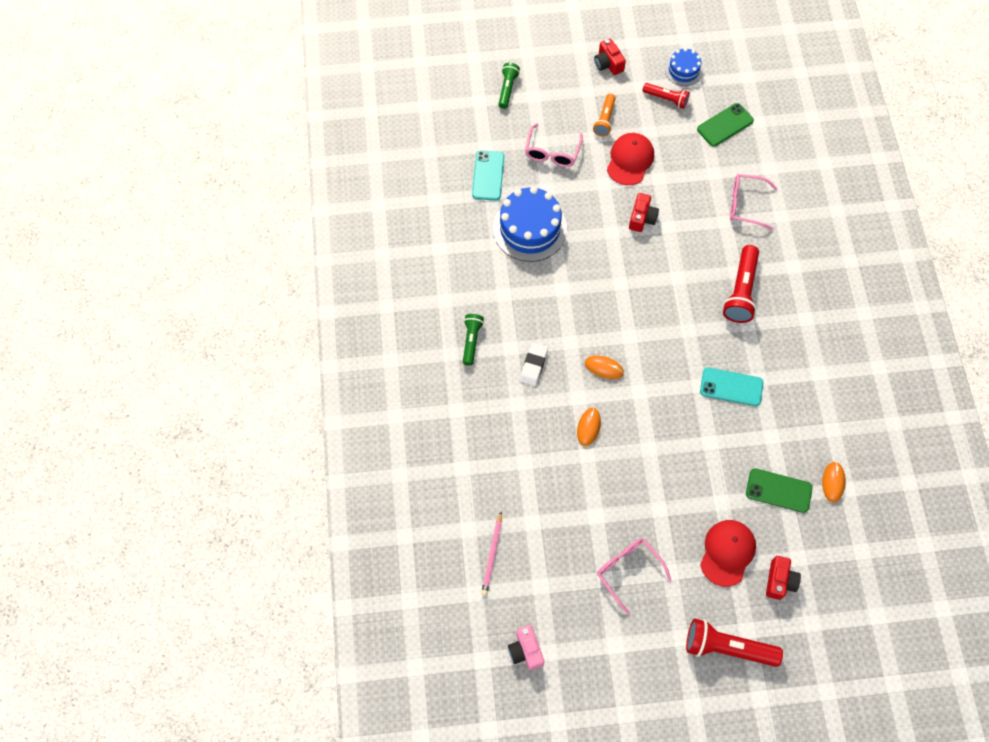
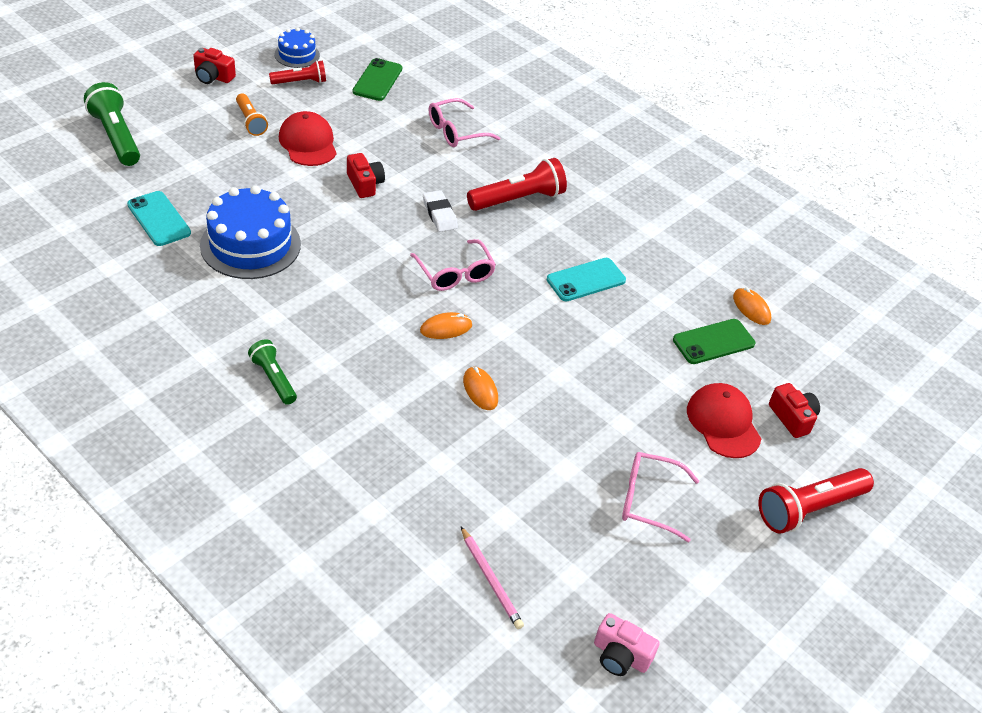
camera: 45 degrees left, 20 degrees down
(507, 89) = (116, 137): green flashlight -> green flashlight, size x1.63
(533, 365) = (367, 365): white eraser -> white eraser (439, 214)
(552, 152) = (216, 169): pink glasses -> pink glasses (455, 273)
(741, 291) = (518, 199): red flashlight -> red flashlight turned 90 degrees counterclockwise

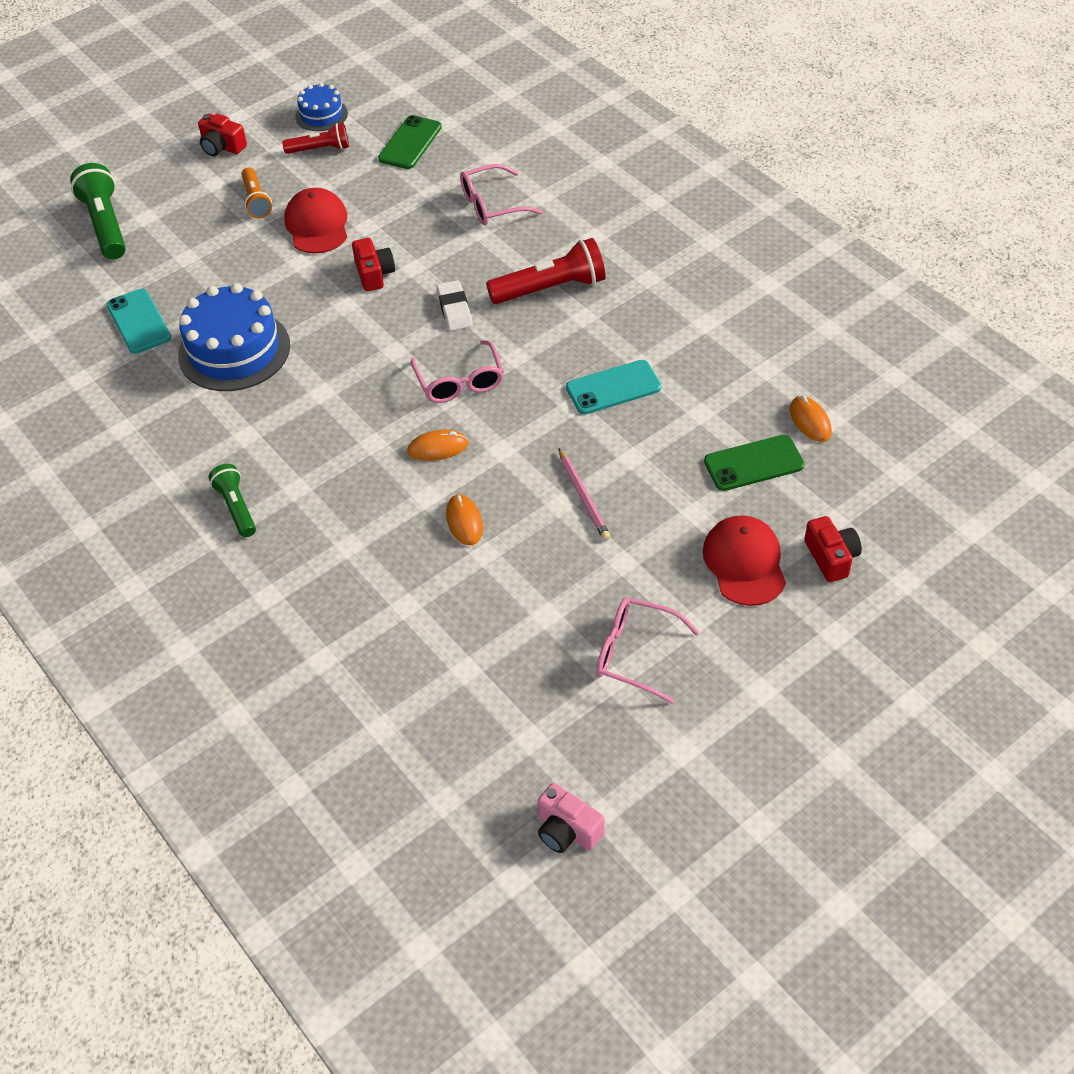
camera: 15 degrees right, 5 degrees up
(491, 579) = (437, 740): pink pencil -> pink pencil (583, 496)
(809, 509) = (827, 668): red flashlight -> none

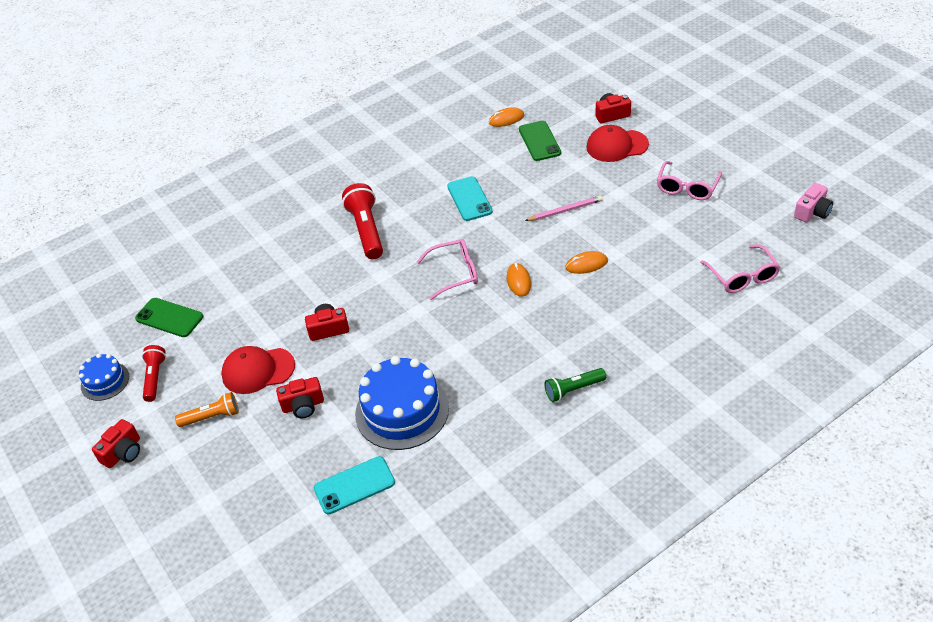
camera: 85 degrees left, 5 degrees down
(106, 225) = (210, 534): green flashlight -> none
(258, 268) = (303, 405): none -> red camera
(454, 309) = (378, 280): white eraser -> none
(492, 204) = (264, 264): pink glasses -> pink glasses (742, 276)

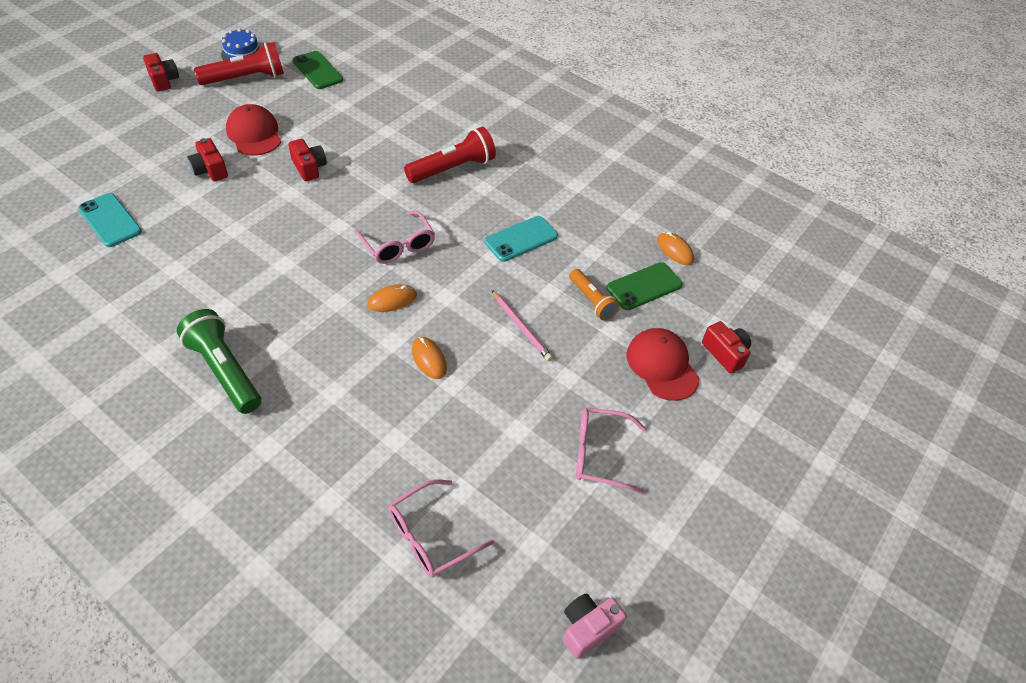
camera: 65 degrees right, 5 degrees up
(123, 452) = (163, 80): red camera -> red camera turned 135 degrees counterclockwise
(155, 378) = (246, 78): red flashlight -> red flashlight, size x1.63
(169, 318) = (317, 70): green phone -> green phone turned 45 degrees counterclockwise
(212, 417) = (199, 119): orange flashlight -> orange flashlight (591, 301)
(402, 411) = (200, 237): blue cake -> none
(573, 389) = (224, 370): green flashlight -> green flashlight, size x1.63
(812, 212) = (588, 628): pink camera -> pink camera turned 120 degrees clockwise

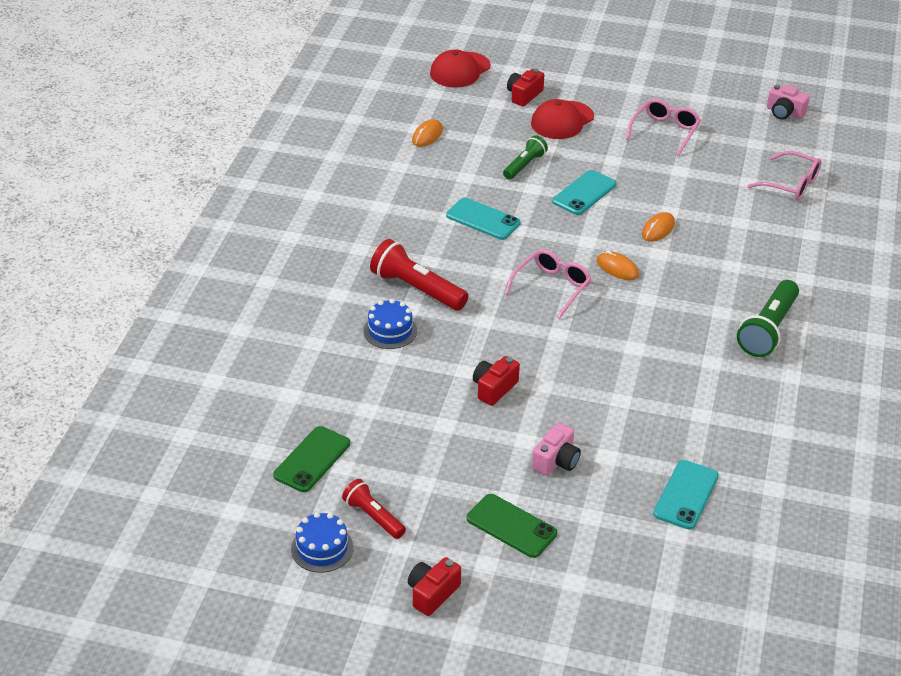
camera: 110 degrees left, 10 degrees down
(210, 170) = (556, 461): red camera -> pink camera
(246, 78) = (373, 517): red flashlight -> red flashlight, size x0.61
(254, 134) = (472, 456): red cap -> red cap (460, 70)
(414, 140) = (390, 330): none -> blue cake
(521, 327) = (584, 193): pink pencil -> turquoise phone
(591, 301) = (524, 165): orange flashlight -> green flashlight
(600, 454) = (665, 132): pink glasses -> pink glasses turned 135 degrees counterclockwise
(644, 286) = (485, 143): green phone -> green phone (511, 526)

